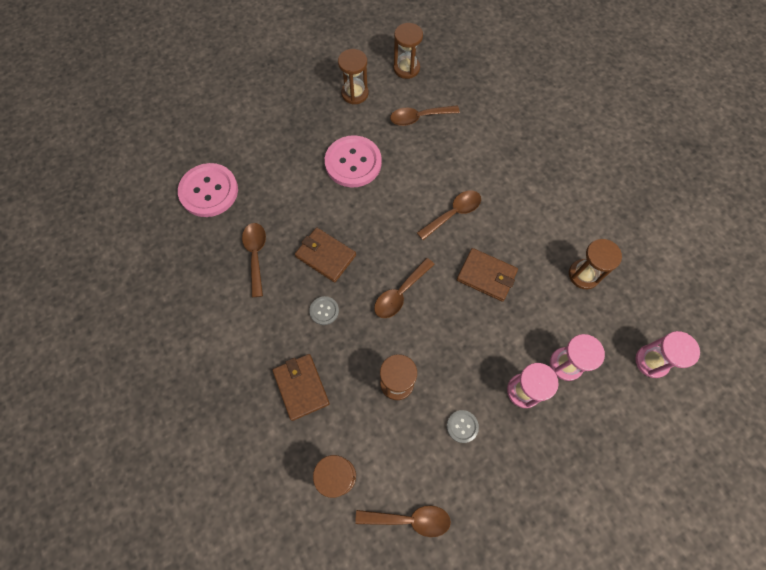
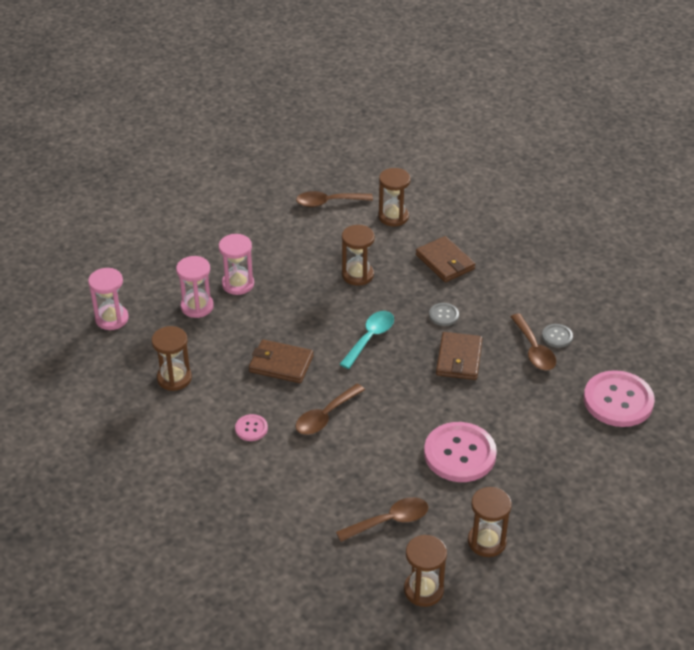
camera: 170 degrees right, 25 degrees down
(325, 256) = (459, 359): brown wallet -> brown wallet turned 75 degrees clockwise
(400, 293) = (370, 338): brown spoon -> turquoise spoon
(462, 426) = (292, 256): grey button -> grey button (557, 336)
(516, 211) = (251, 428): none -> pink button

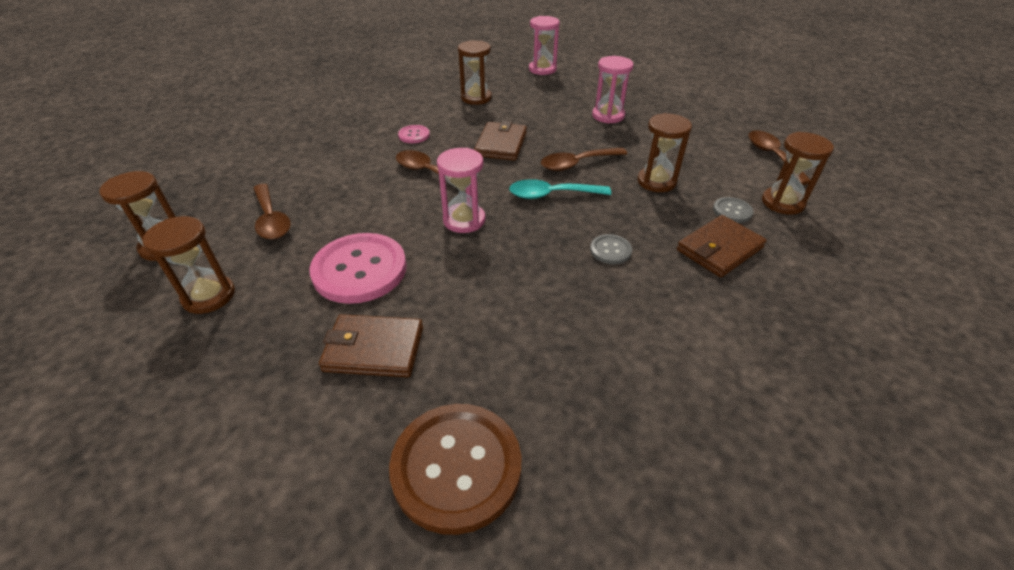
camera: 85 degrees right, 0 degrees up
(197, 306) = (569, 100): pink hourglass -> pink hourglass (464, 220)
(370, 338) = (552, 195): turquoise spoon -> turquoise spoon turned 150 degrees clockwise
(459, 359) = (530, 266): brown wallet -> brown wallet (374, 349)
(534, 350) = (564, 346): brown spoon -> brown spoon (577, 164)
(557, 336) = (602, 376): grey button -> grey button (732, 211)
(618, 400) = (456, 467): pink button -> brown button

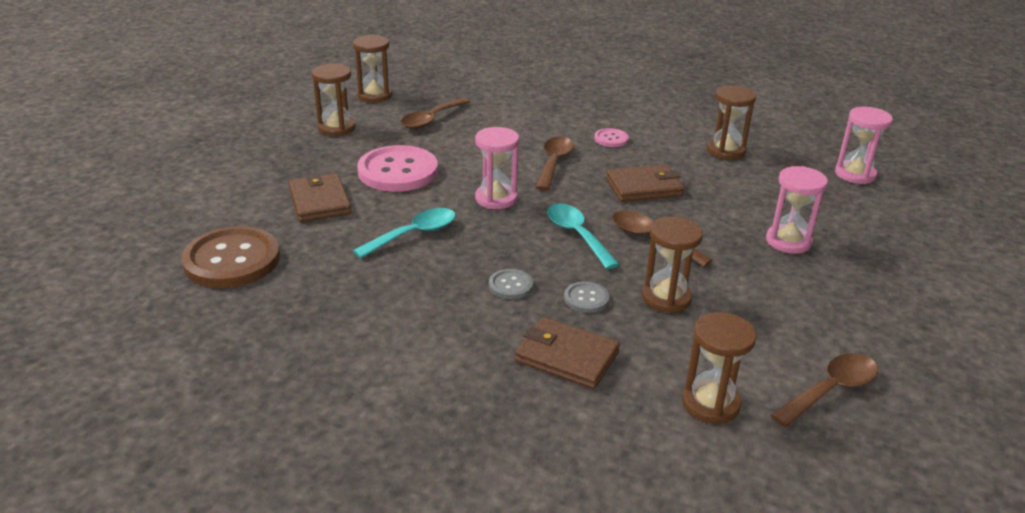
camera: 65 degrees right, 10 degrees down
(494, 289) = (414, 234): none -> turquoise spoon
(732, 211) = (652, 361): grey button -> grey button (586, 299)

